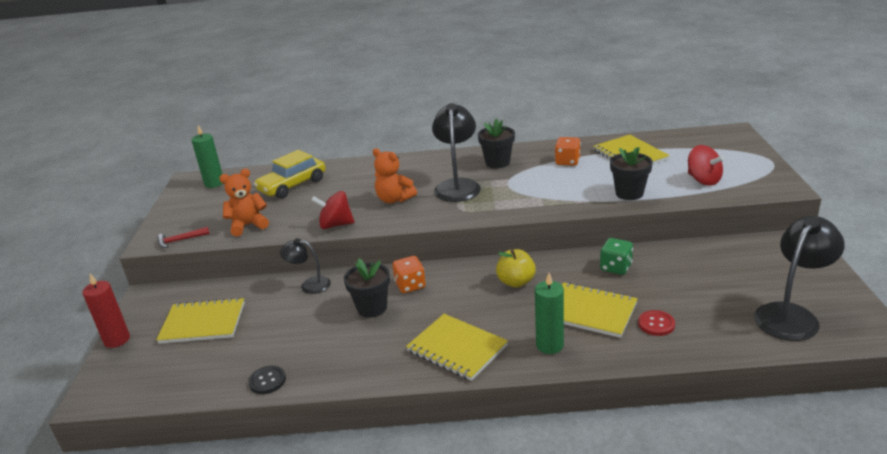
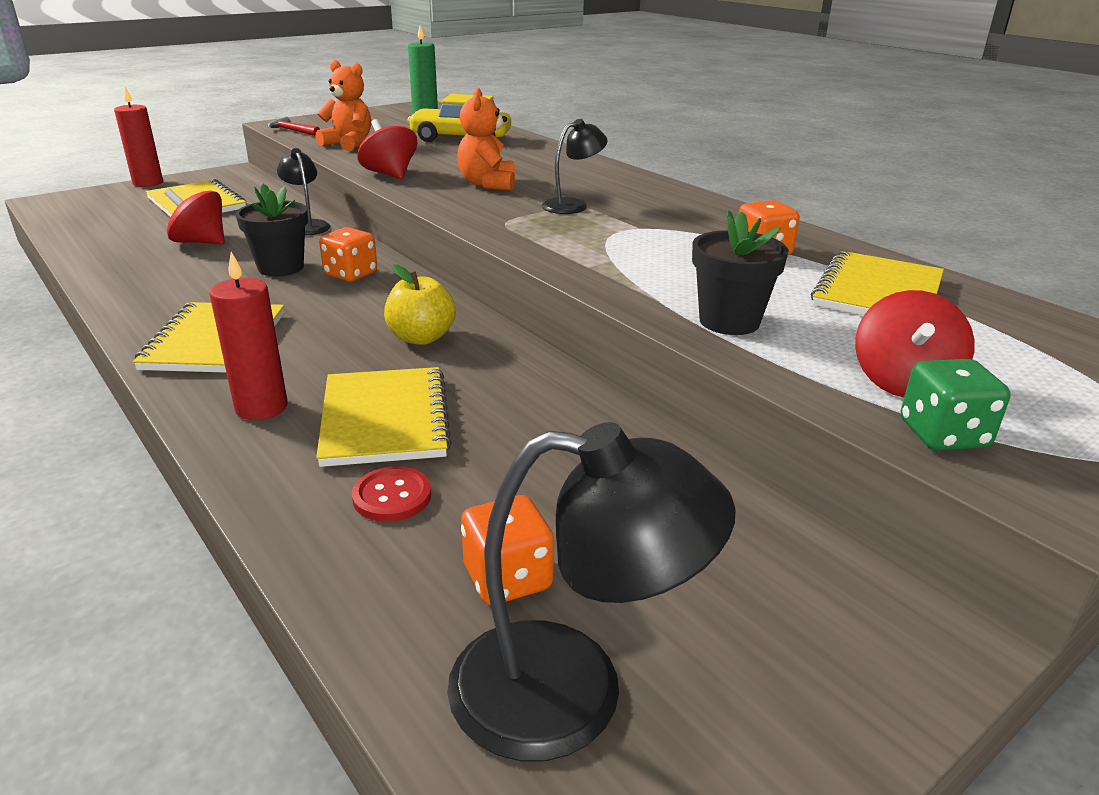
camera: 50 degrees right, 0 degrees up
(267, 381) = (98, 258): black button -> none
(288, 332) = (200, 242): none -> red spinning top
(457, 185) = (572, 205): black lamp -> black lamp, size x0.57
(497, 162) = (678, 211): black flower pot -> none
(549, 345) = (261, 407): green candle -> red candle
(615, 267) = (548, 409): green dice -> green dice (943, 435)
(727, 311) = (507, 578): none -> orange dice

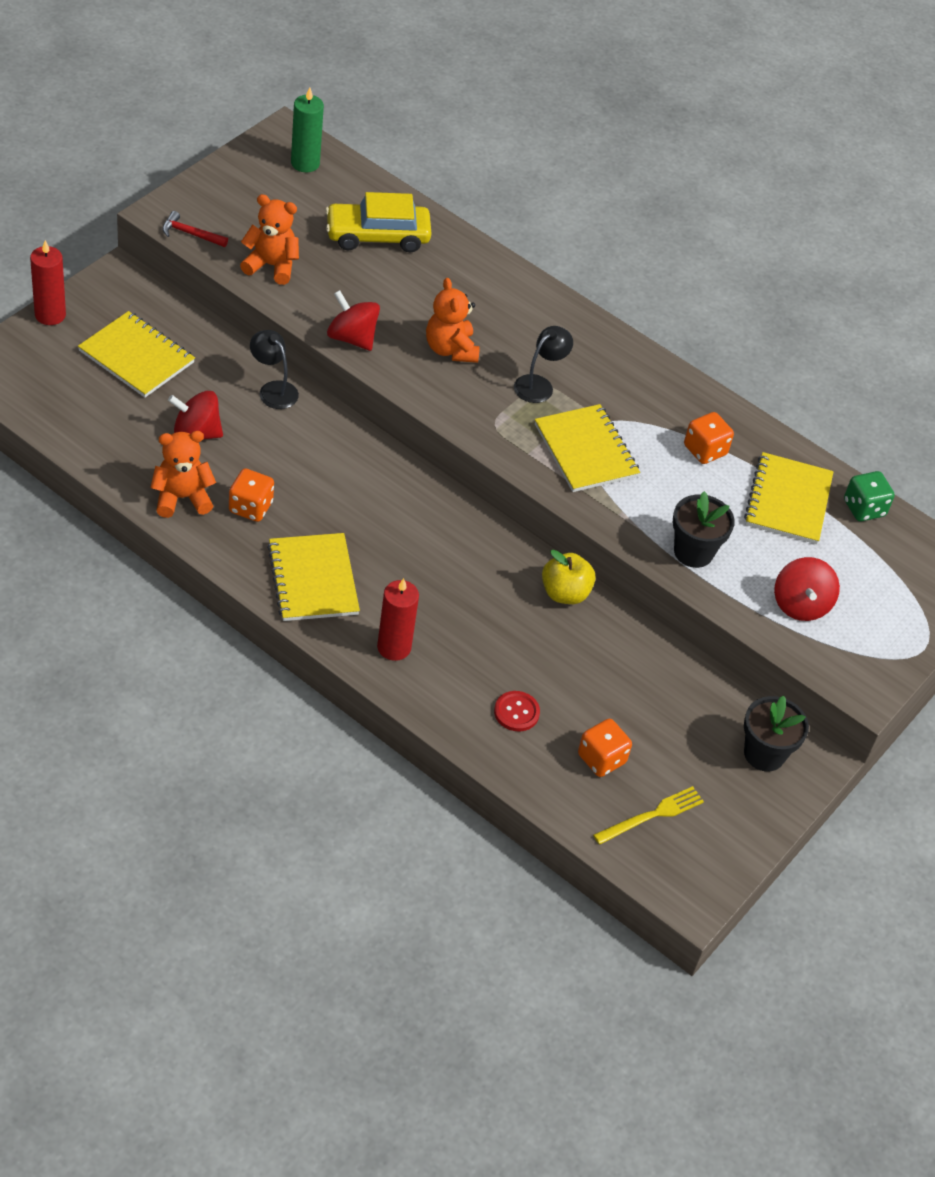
camera: 20 degrees left, 20 degrees up
(135, 276) = (182, 498): none -> orange teddy bear
(281, 267) = (296, 469): black flower pot -> black flower pot (764, 754)
(351, 274) = (361, 472): orange dice -> orange dice (250, 507)
(385, 419) = (480, 648): yellow notebook -> yellow notebook (586, 450)
(421, 338) = (461, 555): yellow apple -> yellow apple (565, 593)
(572, 692) = (652, 815): black lamp -> yellow fork
(943, 435) = (819, 649): green dice -> green dice (864, 508)

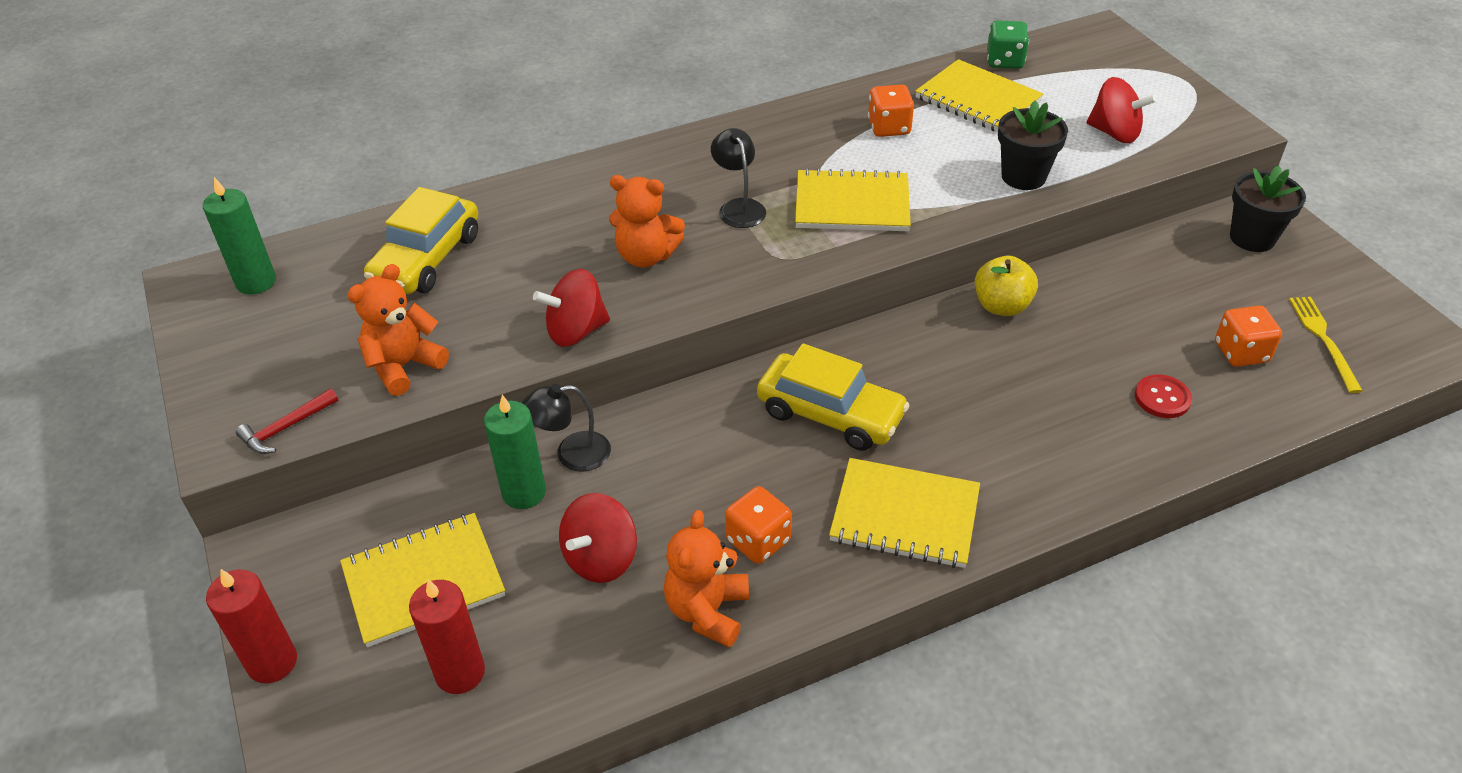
camera: 55 degrees left, 5 degrees down
(228, 377) = (524, 492): none -> green candle
(387, 516) = (830, 413): none -> yellow car
(394, 647) = (1038, 473): red candle -> red candle (460, 672)

